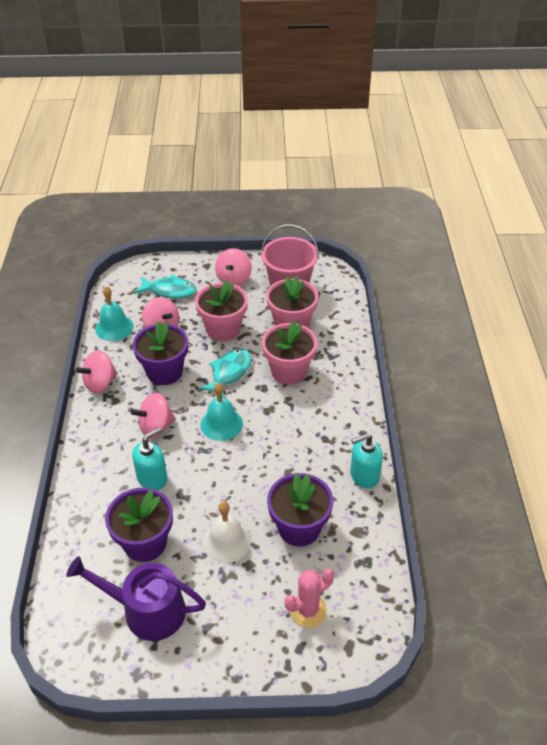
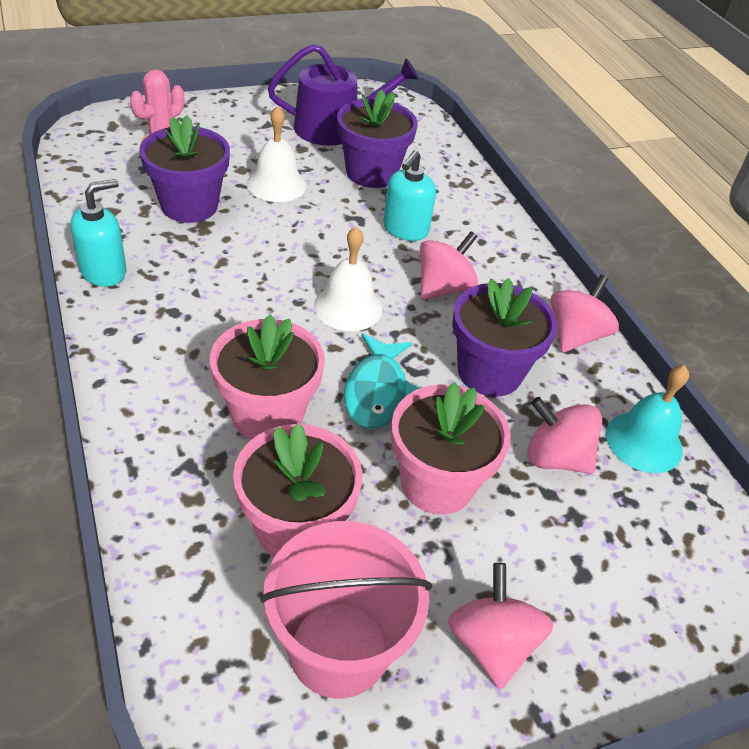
camera: 155 degrees right, 0 degrees up
(169, 291) = (613, 562): turquoise fish -> none
(221, 424) = (348, 307): turquoise bell -> white bell

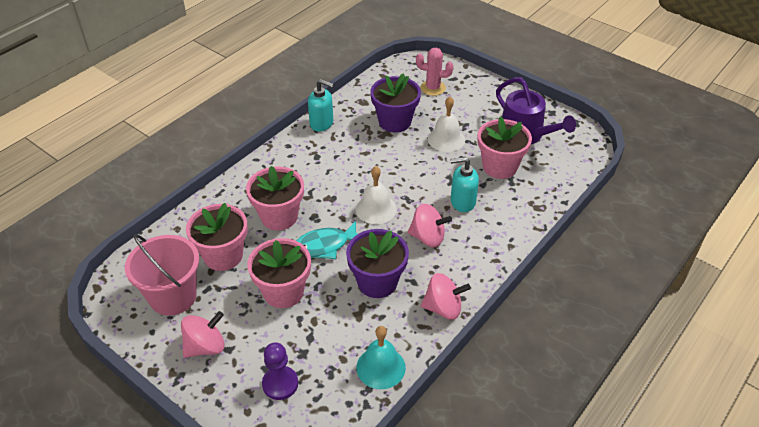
camera: 65 degrees right, 0 degrees up
(371, 173) = (499, 167): purple flower pot -> pink flower pot
(556, 458) = (336, 332): pink spinning top -> none
(621, 570) = (280, 384): none -> purple pawn

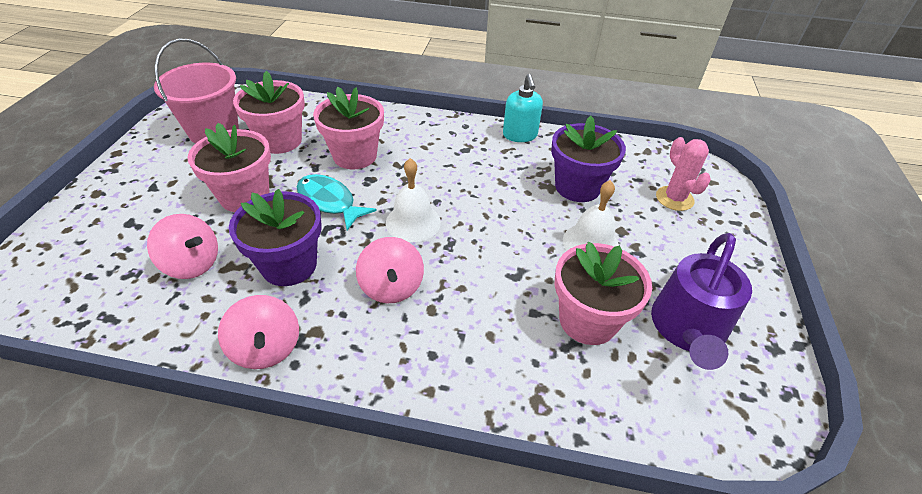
camera: 60 degrees right, 0 degrees up
(205, 346) = (153, 172): pink spinning top -> pink spinning top (192, 264)
(280, 384) = (107, 240): purple pawn -> none
(381, 367) = (144, 317): turquoise bell -> none
(462, 202) = (482, 301): turquoise soap dispenser -> none

